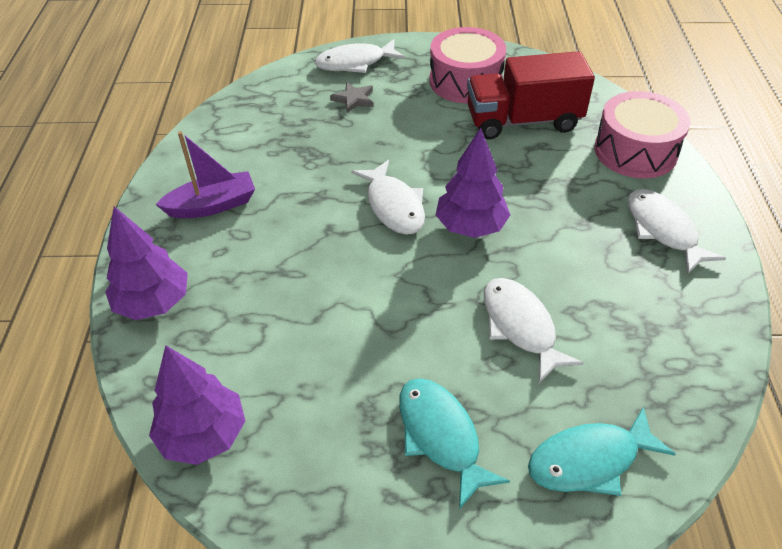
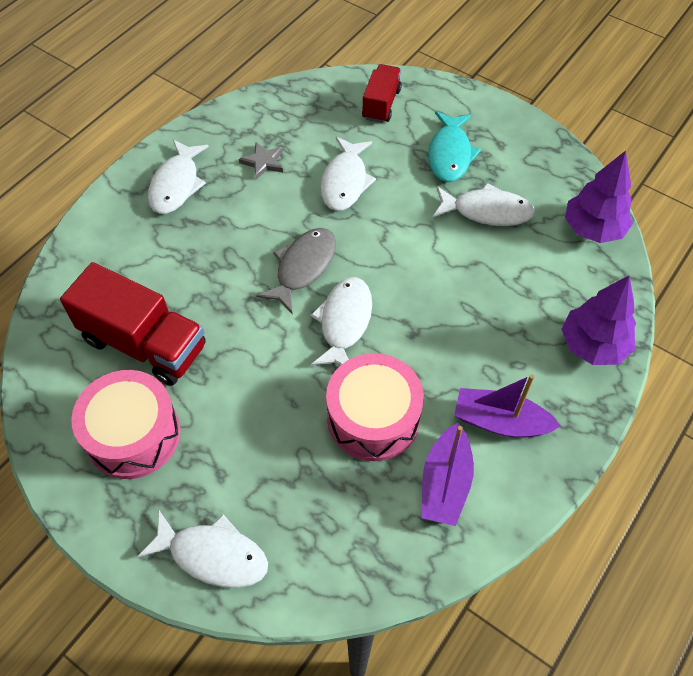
camera: 145 degrees left, 10 degrees up
(233, 153) = (445, 483): none -> purple boat
(342, 383) = (487, 211): none -> white fish
(354, 99) = (267, 486): grey star -> grey star (263, 162)
(470, 226) = (303, 267): purple tree -> grey fish
(590, 460) = (381, 104): turquoise fish -> red truck
(635, 151) = (101, 254): pink drum -> pink drum (373, 418)

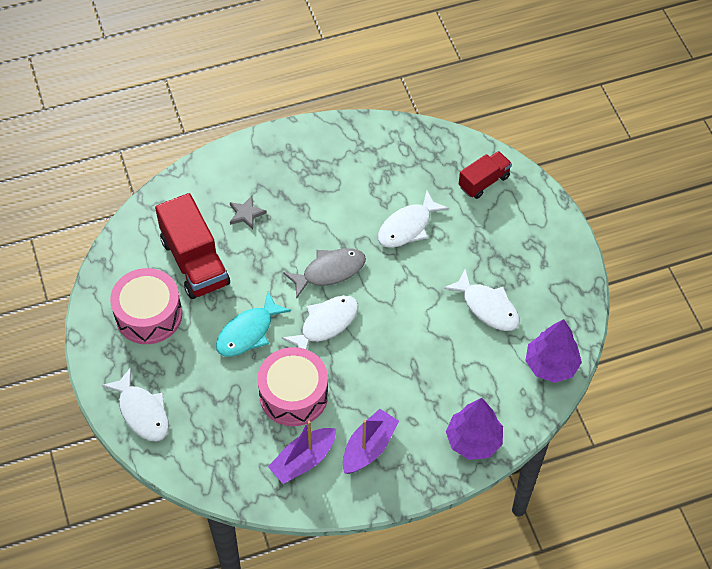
camera: 35 degrees right, 0 degrees up
(176, 185) = (294, 163): white fish -> none
(263, 162) = (363, 179): grey star -> grey star (246, 214)
(450, 154) = (499, 249): turquoise fish -> turquoise fish (248, 332)
(500, 421) = (369, 447): purple boat -> purple boat turned 75 degrees clockwise

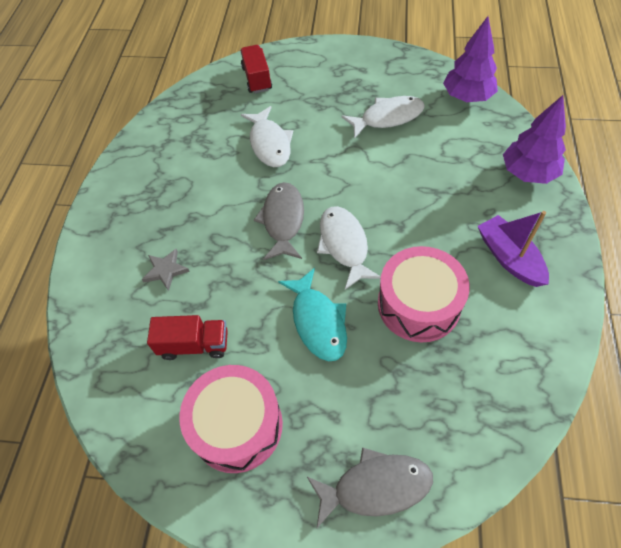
camera: 60 degrees left, 0 degrees up
(142, 412) = (375, 487): white fish -> grey fish
(195, 262) = (194, 345): red truck -> red truck, size x0.58
(303, 460) = (506, 324): purple boat -> none

